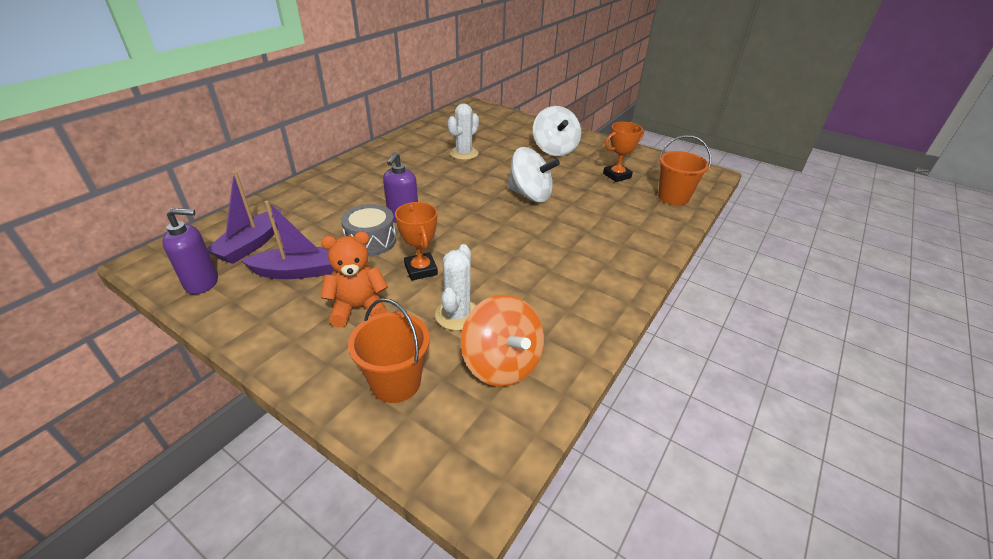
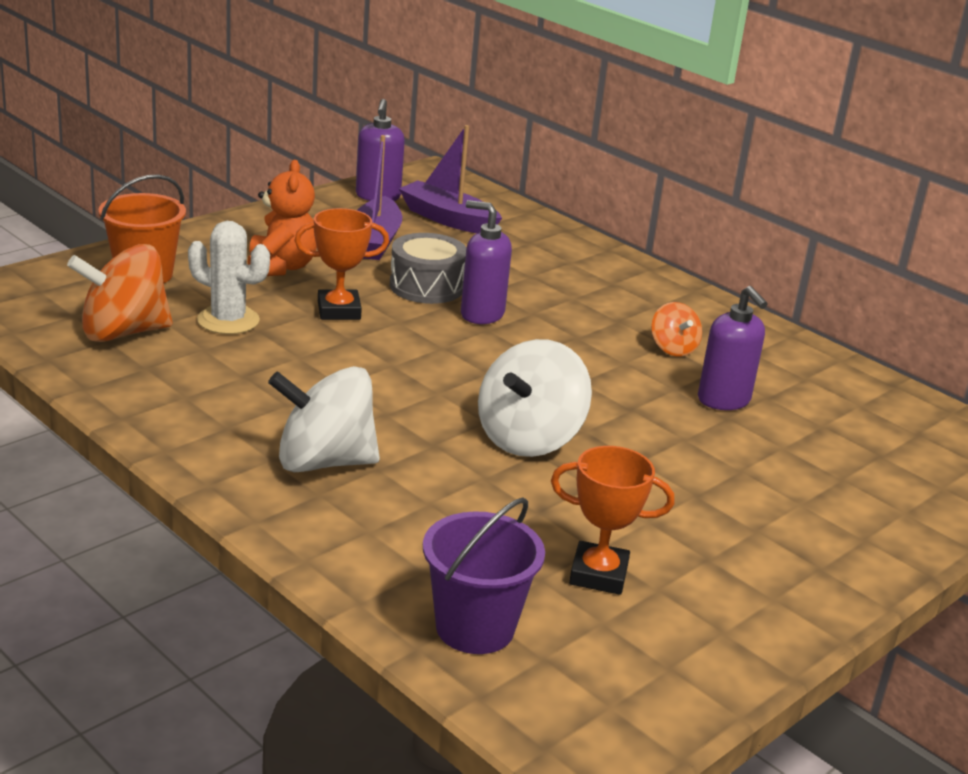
camera: 100 degrees right, 10 degrees down
(418, 164) = (673, 348): none -> orange spinning top
(464, 153) = (724, 400): white cactus -> purple soap dispenser
(554, 150) = (748, 519): white spinning top -> white spinning top (324, 462)
(617, 176) = (598, 574): orange trophy -> orange trophy turned 60 degrees counterclockwise
(673, 197) = (475, 628): orange bucket -> purple bucket

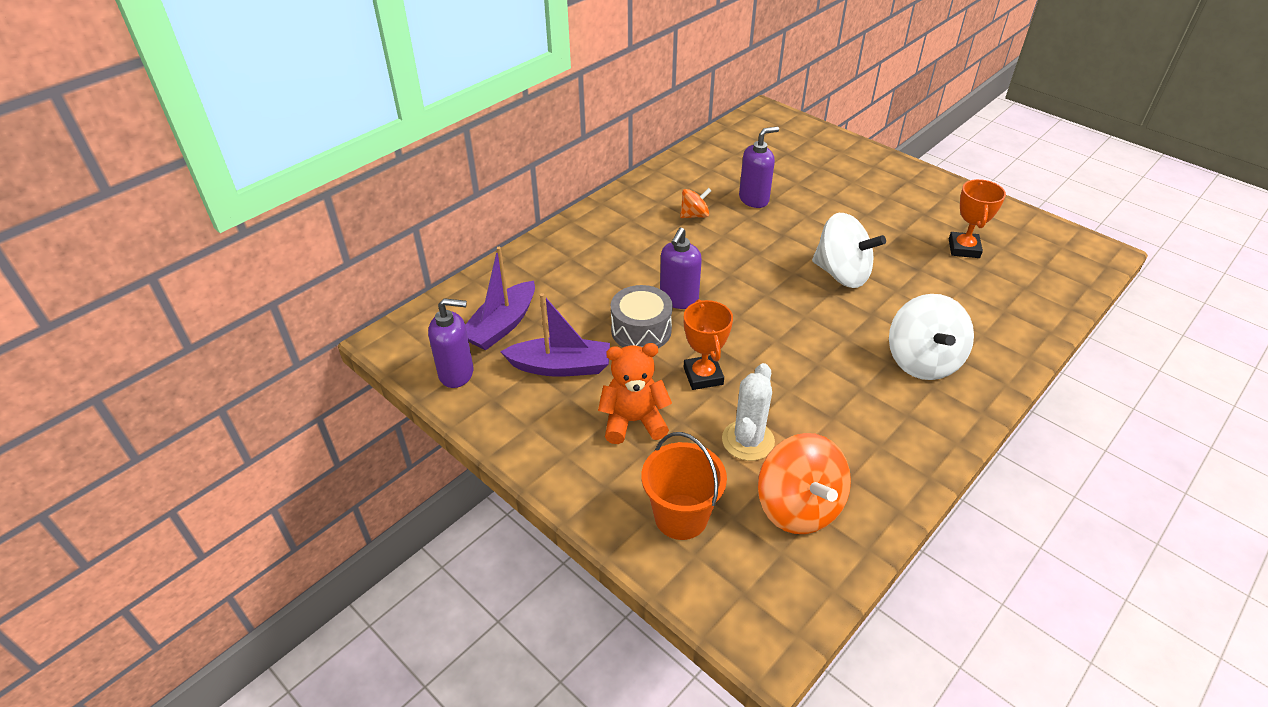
camera: 90 degrees left, 15 degrees up
(475, 628) = (1039, 289): purple bucket -> none

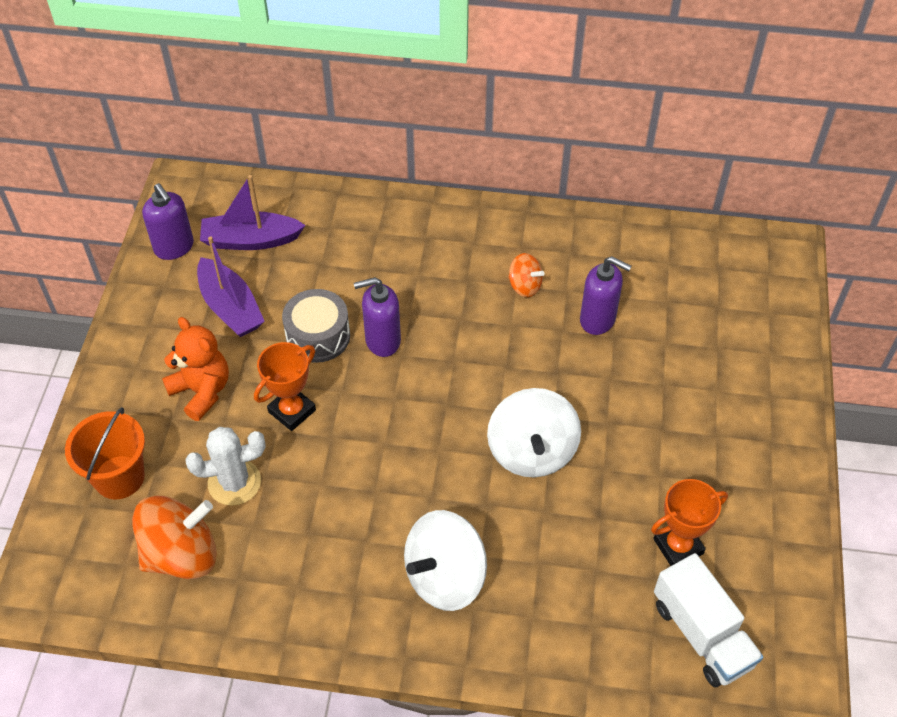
camera: 55 degrees right, 10 degrees up
(798, 507) = (181, 554): orange spinning top -> orange spinning top turned 150 degrees counterclockwise
(1037, 269) = (702, 634): none -> white truck

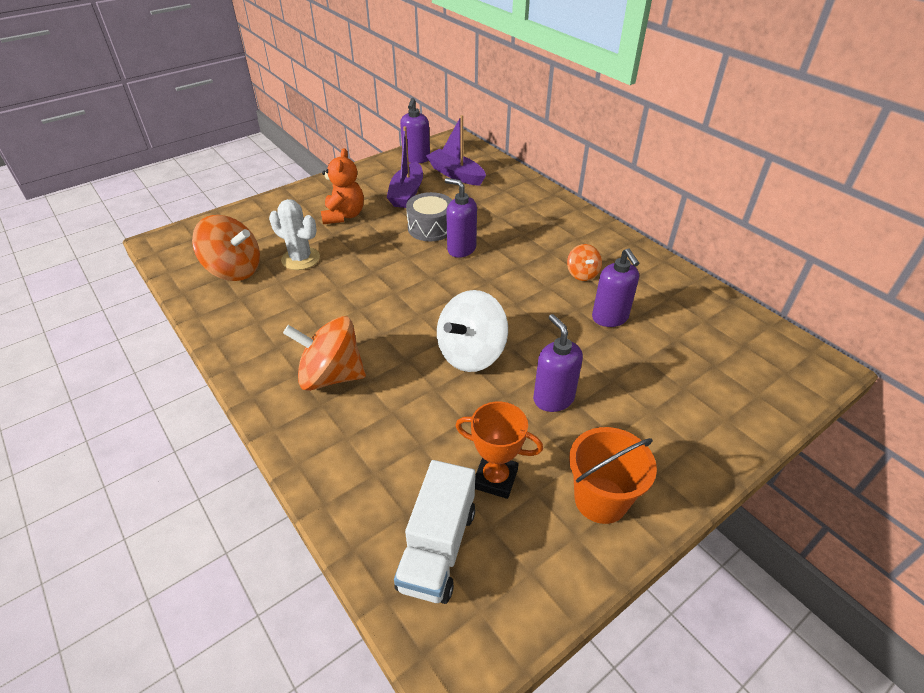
camera: 45 degrees right, 10 degrees down
(119, 477) = (259, 224): orange bucket -> orange bucket (600, 500)
(292, 411) = (371, 249): orange trophy -> none
(445, 577) = (331, 376): white spinning top -> orange spinning top
(641, 440) = (553, 398): none -> purple soap dispenser

